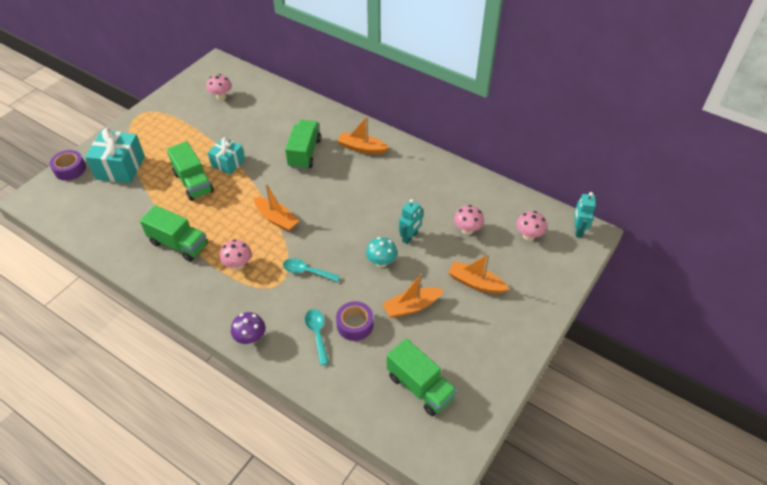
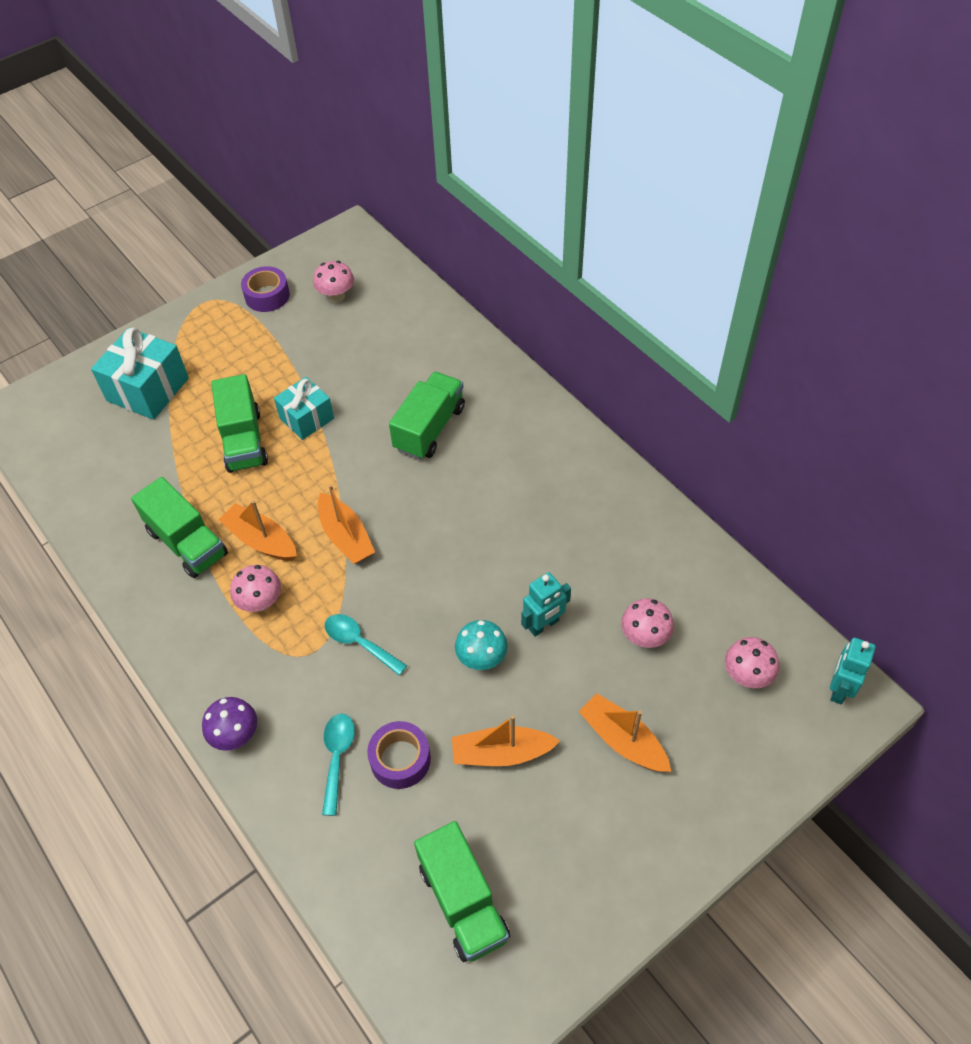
camera: 20 degrees right, 5 degrees up
(70, 169) = (77, 375): purple tape -> purple tape (267, 296)
(362, 148) = (524, 440): orange boat -> orange boat (261, 540)

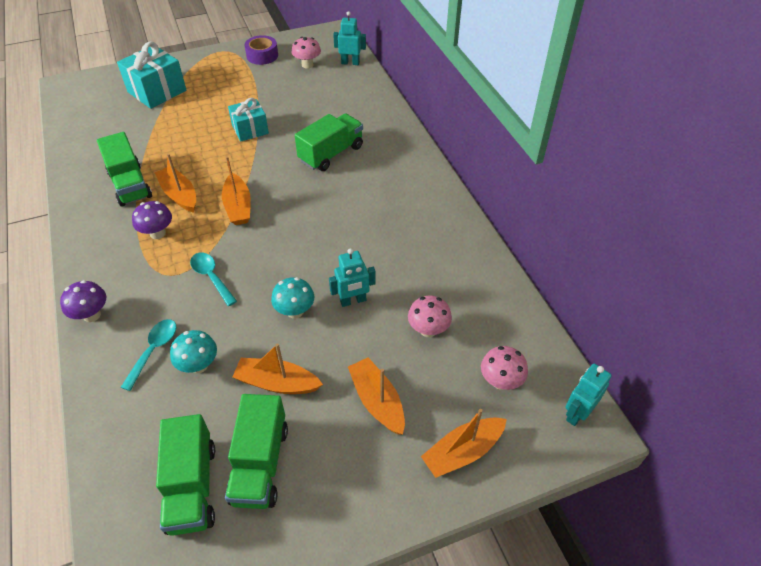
camera: 15 degrees right, 5 degrees down
(244, 441) = (201, 133): green truck -> green truck (260, 464)
(261, 602) = (157, 233): pink mushroom -> purple mushroom
(393, 279) = (350, 63): none -> turquoise robot
(400, 759) = (199, 365): purple tape -> turquoise mushroom
(736, 769) = (462, 452): none -> orange boat

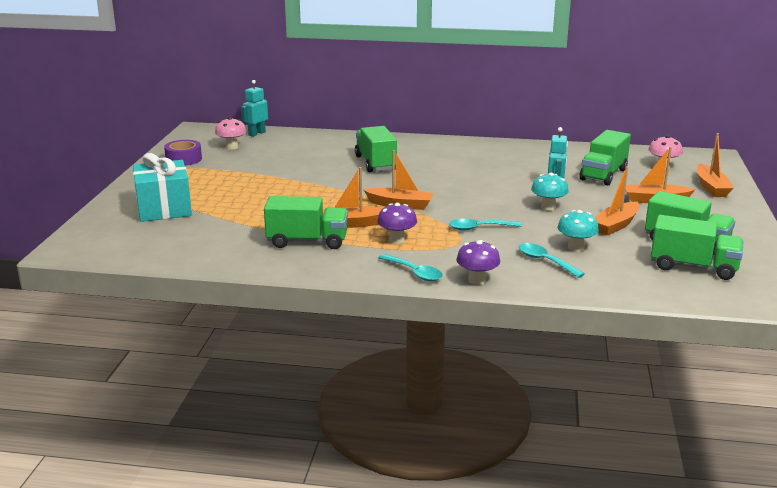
camera: 60 degrees left, 25 degrees down
(93, 269) = (414, 273): none -> turquoise spoon
(250, 129) = (296, 183): turquoise gift -> none
(428, 330) = (603, 174): pink mushroom -> green truck
(577, 413) = (700, 156): turquoise robot -> none

